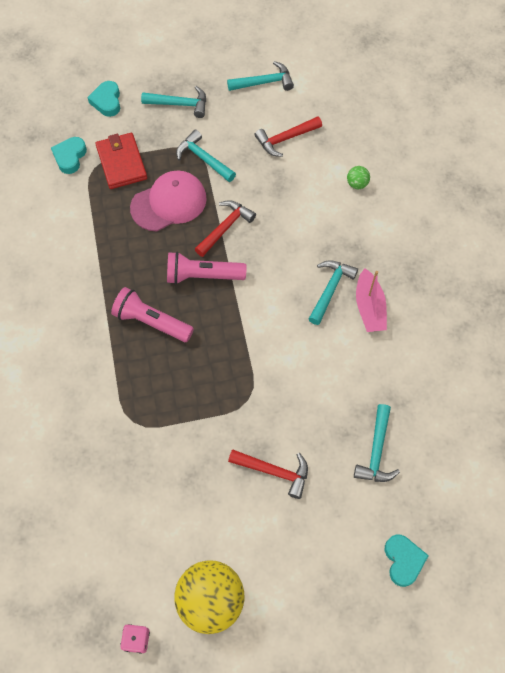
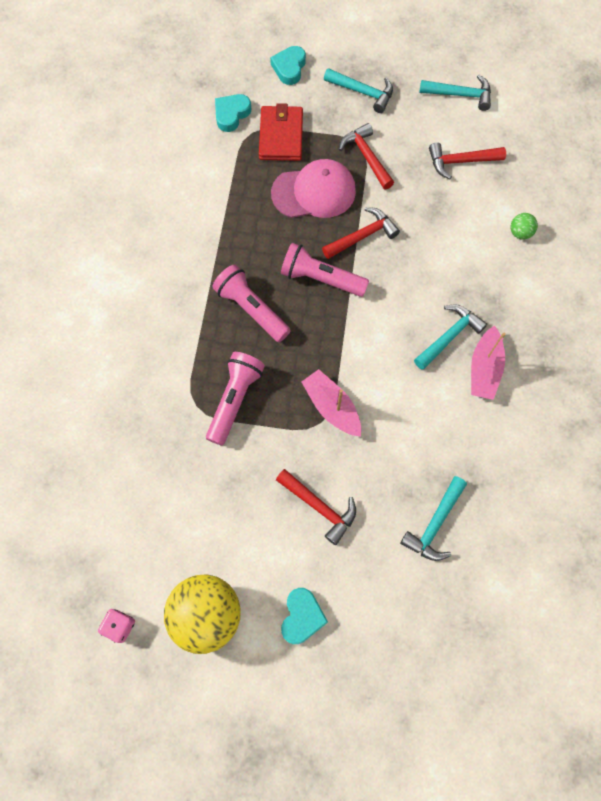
camera: 20 degrees right, 5 degrees up
(166, 406) = (235, 400): none -> pink flashlight
(203, 158) = (366, 157): turquoise hammer -> red hammer
(253, 383) = (332, 407): none -> pink boat
(403, 560) = (420, 650): turquoise heart -> turquoise heart (302, 617)

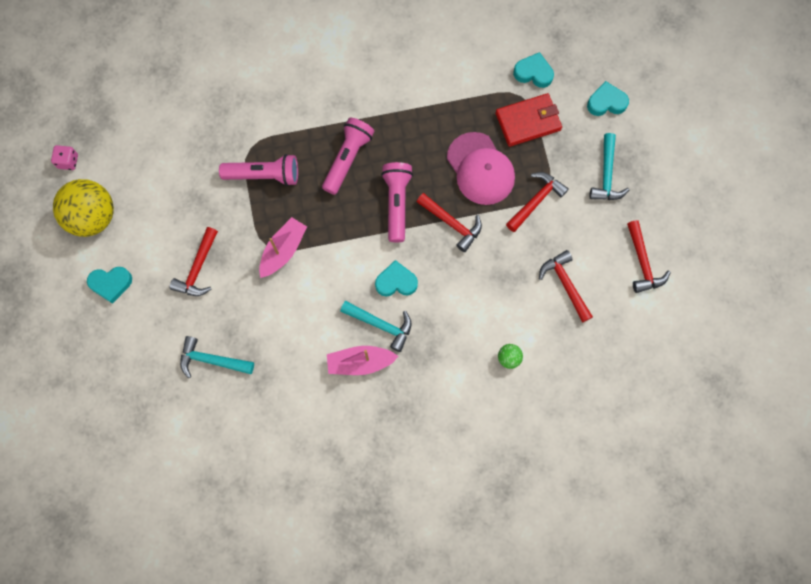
camera: 70 degrees right, 5 degrees up
(407, 307) = (396, 282): none -> turquoise heart
(460, 95) = (642, 263): turquoise hammer -> red hammer

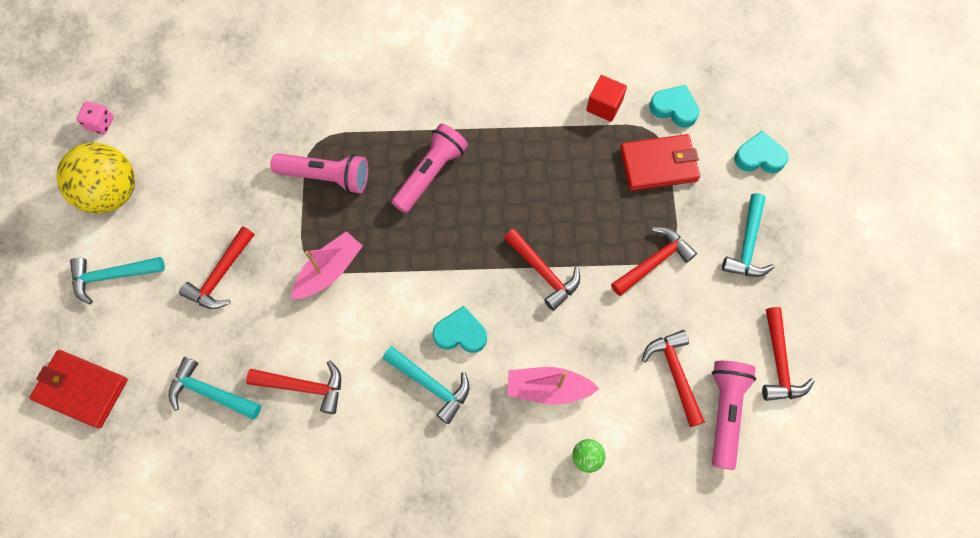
camera: 10 degrees right, 5 degrees down
(110, 375) = (81, 389): none -> red wallet
(111, 284) = (112, 276): turquoise heart -> turquoise hammer
(283, 343) = (304, 386): none -> red hammer
(360, 362) = (395, 429): pink boat -> pink boat (548, 388)
(397, 203) = (480, 237): pink flashlight -> pink flashlight (724, 412)
(477, 79) = (604, 106): none -> red cube
(480, 169) = (590, 211): pink cap -> none

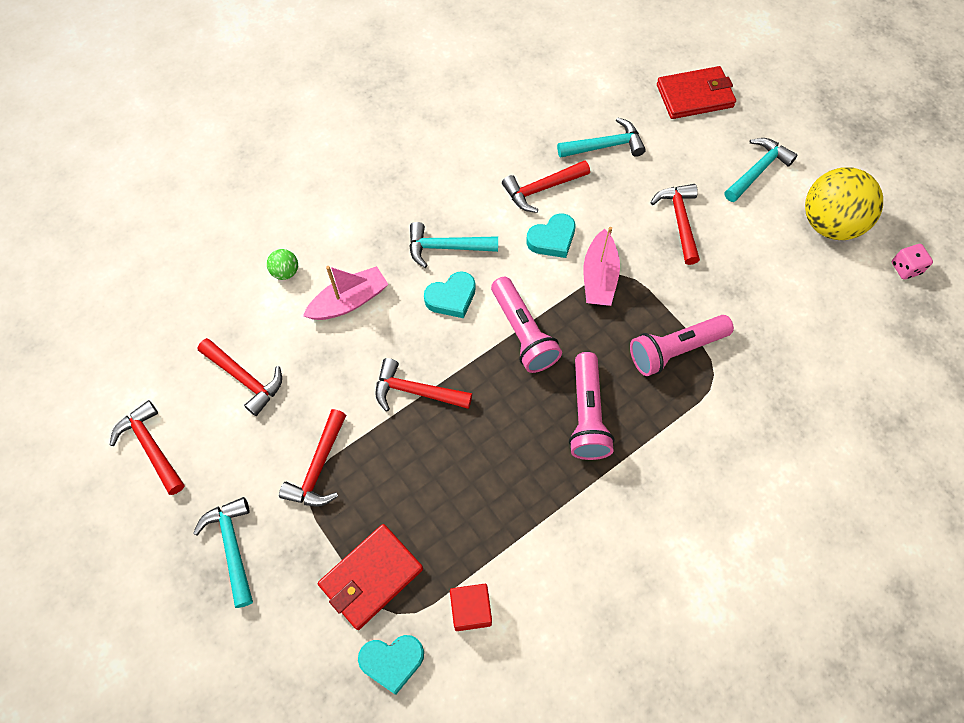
camera: 145 degrees right, 5 degrees down
(724, 412) = (184, 373): pink flashlight -> pink flashlight (523, 333)
(759, 157) = (265, 663): turquoise heart -> turquoise heart (552, 239)

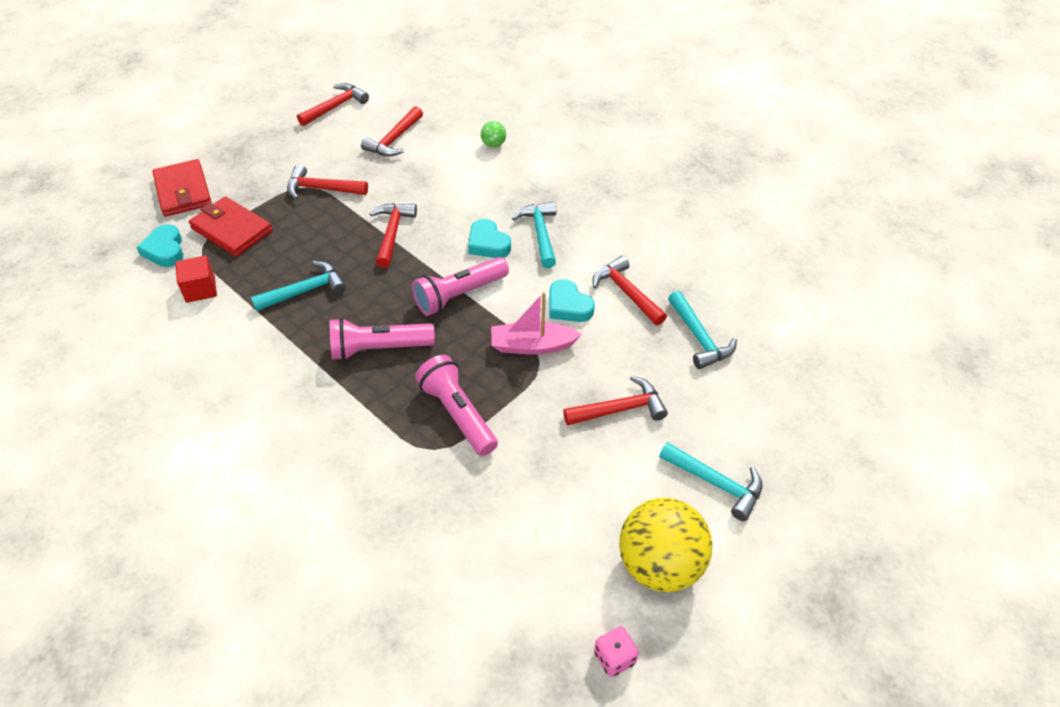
camera: 80 degrees right, 15 degrees down
(232, 546) = (259, 157): turquoise hammer -> turquoise hammer (305, 290)
(349, 301) = (472, 183): pink boat -> none
(695, 96) = (805, 415): red wallet -> red wallet (183, 191)

